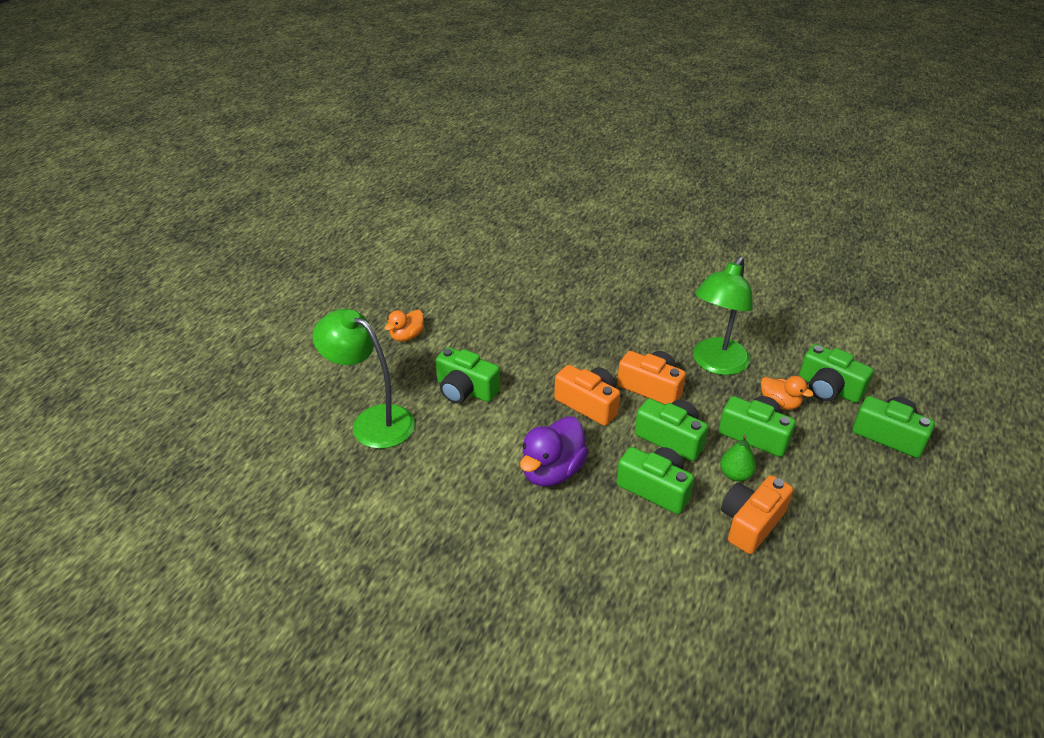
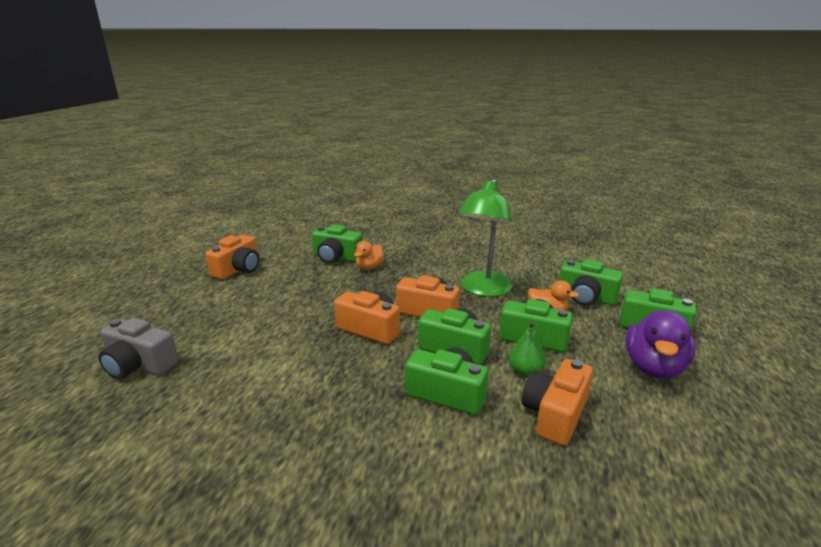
camera: 10 degrees left, 15 degrees down
(373, 421) = (139, 365): green lamp -> grey camera
(407, 336) = (193, 294): orange duck -> orange duck (369, 267)
(449, 304) = (238, 269): none -> orange camera
(465, 390) = (246, 329): green camera -> green camera (336, 257)
(552, 471) = (335, 390): purple duck -> purple duck (654, 367)

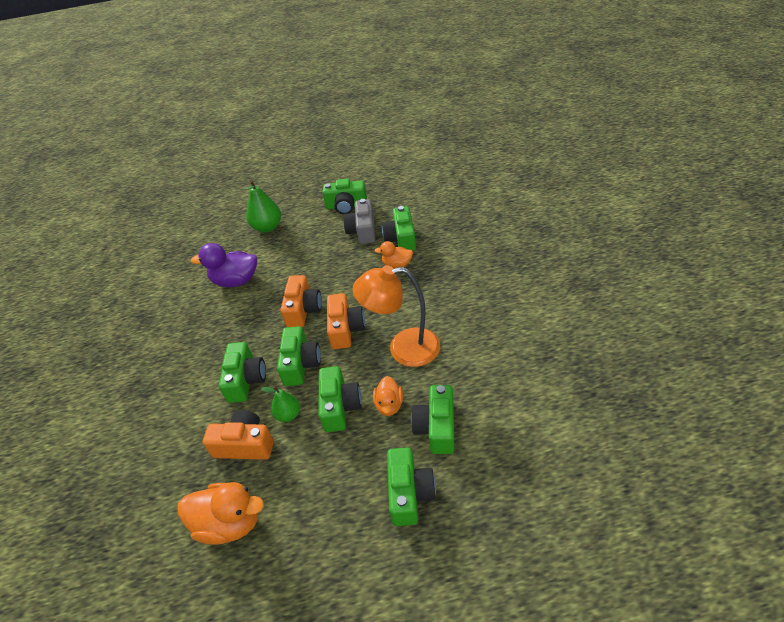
camera: 70 degrees right, 20 degrees up
(139, 365) = (221, 240): grey camera -> grey camera (362, 231)
(182, 322) = (267, 227): none -> green pear
(238, 269) = (346, 206): orange camera -> green camera
(483, 290) = (403, 348): green lamp -> orange lamp
(654, 367) = (332, 501): purple duck -> purple duck (236, 281)
(672, 449) = (230, 522): none -> orange duck

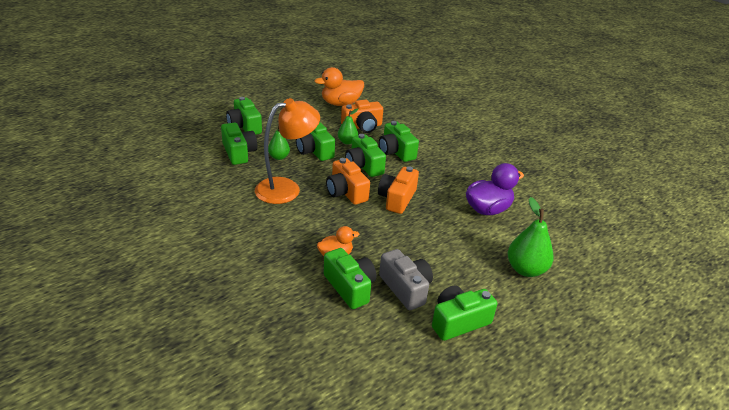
camera: 145 degrees right, 10 degrees down
(303, 310) = (397, 199): orange camera -> orange camera turned 45 degrees clockwise
(389, 405) = (279, 157): orange duck -> green pear

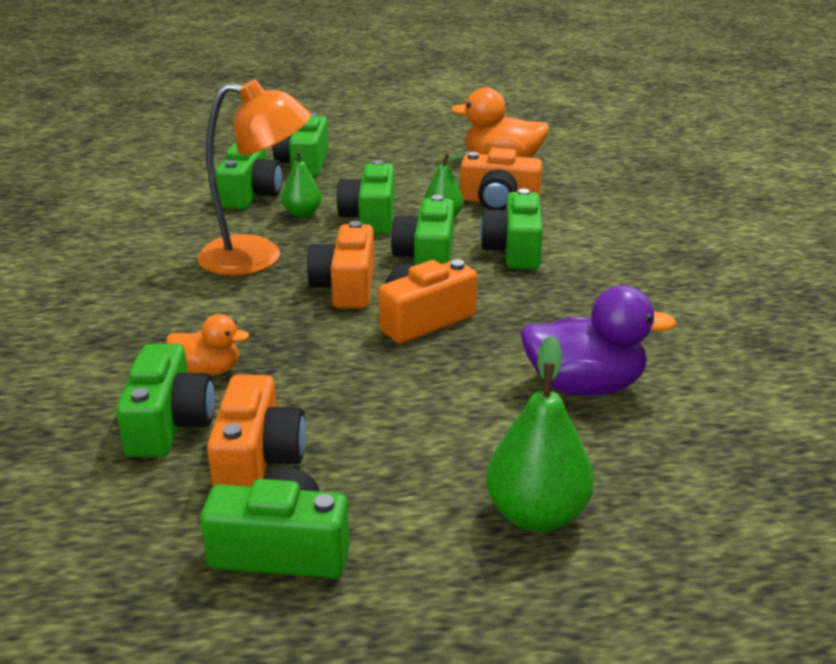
camera: 35 degrees right, 5 degrees down
(405, 288) = (258, 459): grey camera -> orange camera

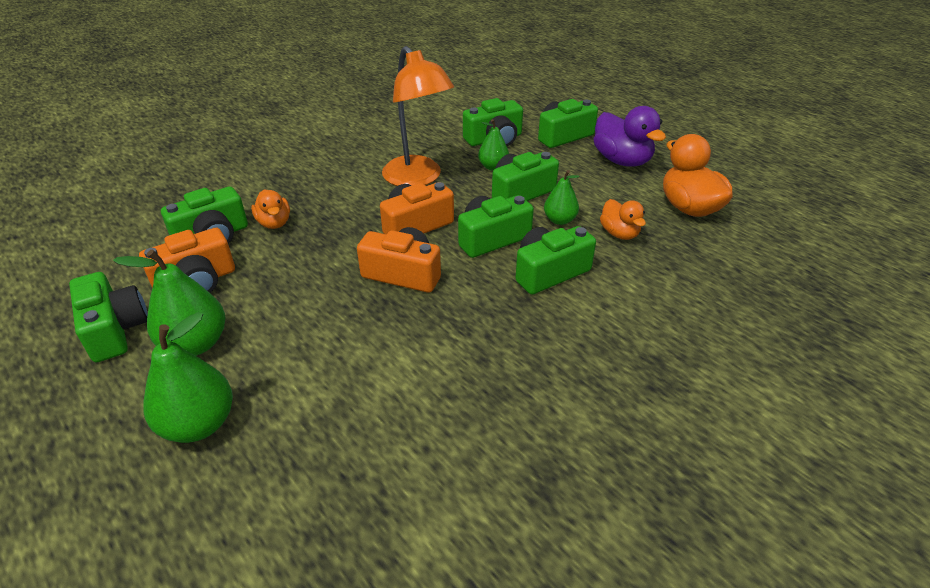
camera: 55 degrees right, 10 degrees up
(389, 487) = (196, 344): none -> green pear
(499, 202) = (619, 233): orange camera -> orange duck
(584, 386) = (379, 387): purple duck -> purple duck (622, 160)

